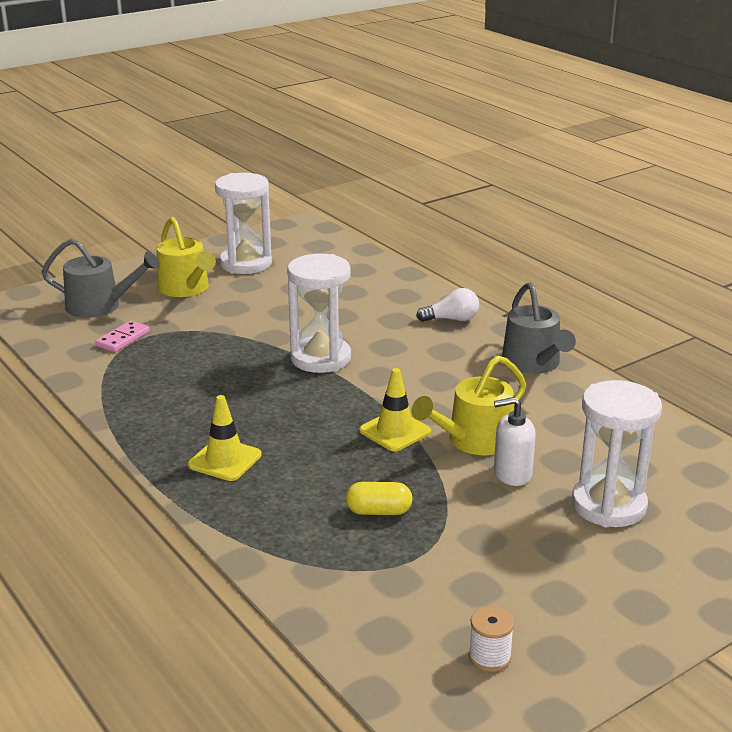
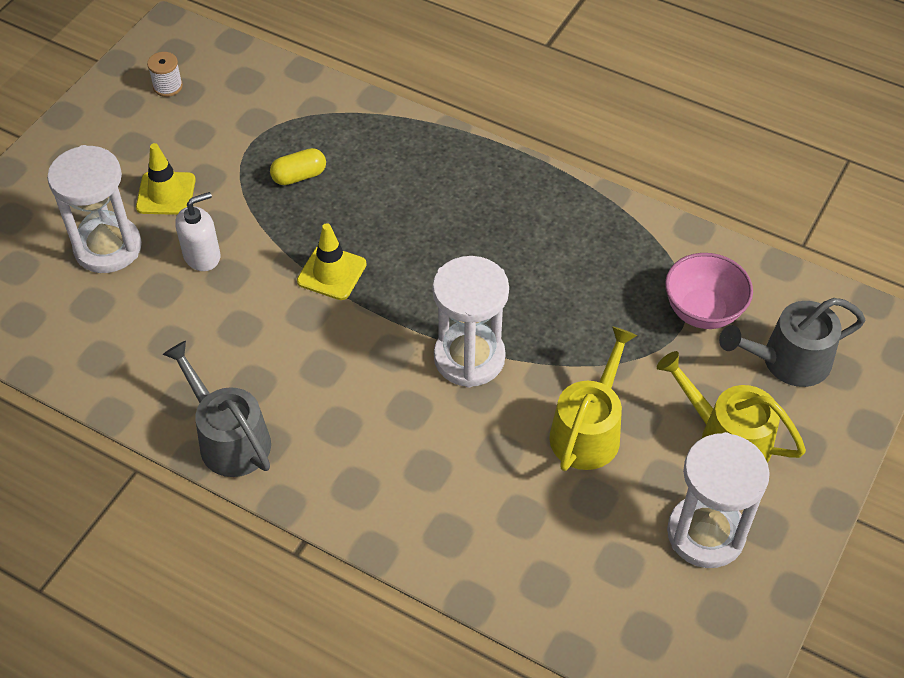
camera: 155 degrees right, 25 degrees up
(123, 339) = (702, 311): pink domino -> pink bowl
(225, 460) = (460, 185): yellow traffic cone -> yellow traffic cone (166, 193)
(451, 319) = (360, 498): white light bulb -> none
(474, 440) = (251, 287): yellow watering can -> yellow watering can (588, 431)

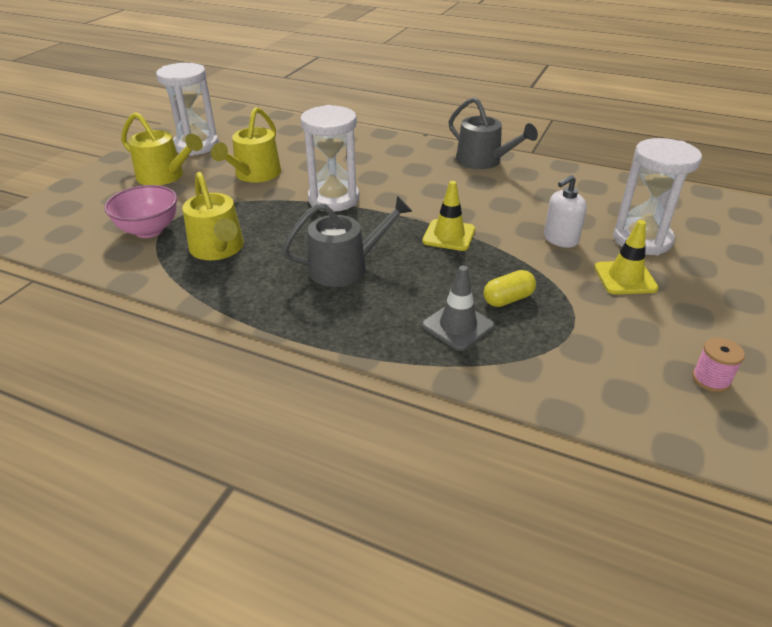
camera: 175 degrees right, 15 degrees down
(168, 86) = (710, 379): white spool -> pink spool
(358, 150) = (458, 326): none -> grey traffic cone
(607, 271) = (218, 249): none -> yellow watering can
(788, 361) = (98, 209): grey watering can -> grey watering can (345, 267)

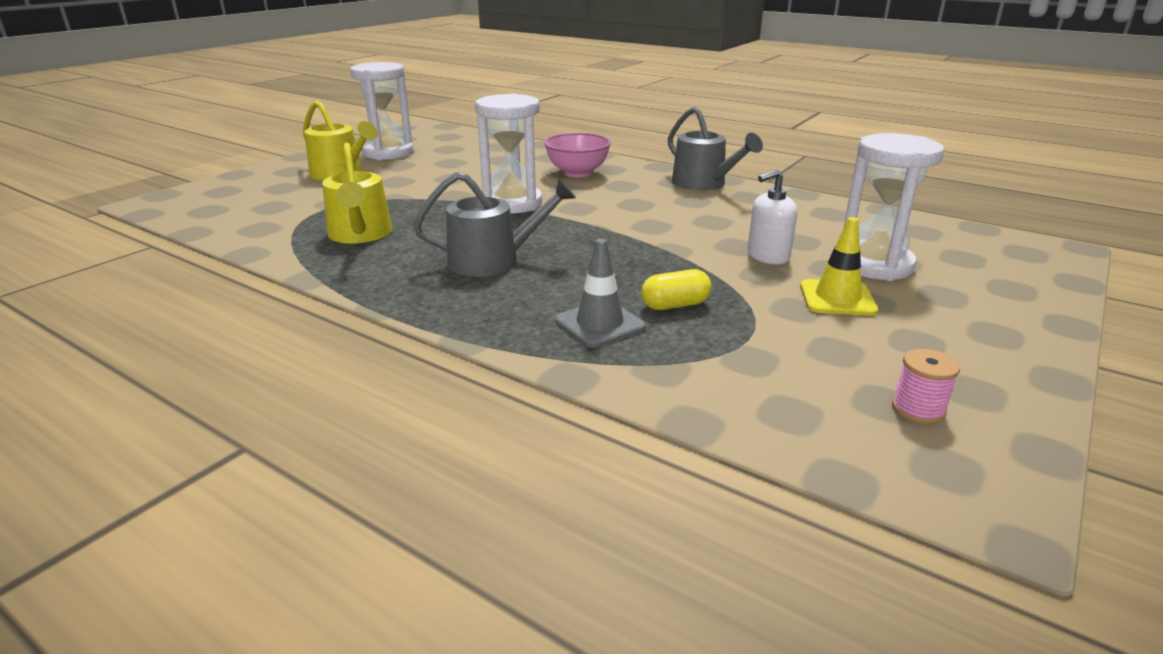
camera: 10 degrees right, 10 degrees down
(149, 230) = (296, 214): pink bowl -> pink bowl (577, 173)
(255, 174) = (437, 178): yellow watering can -> none
(449, 235) = (630, 243): yellow traffic cone -> none

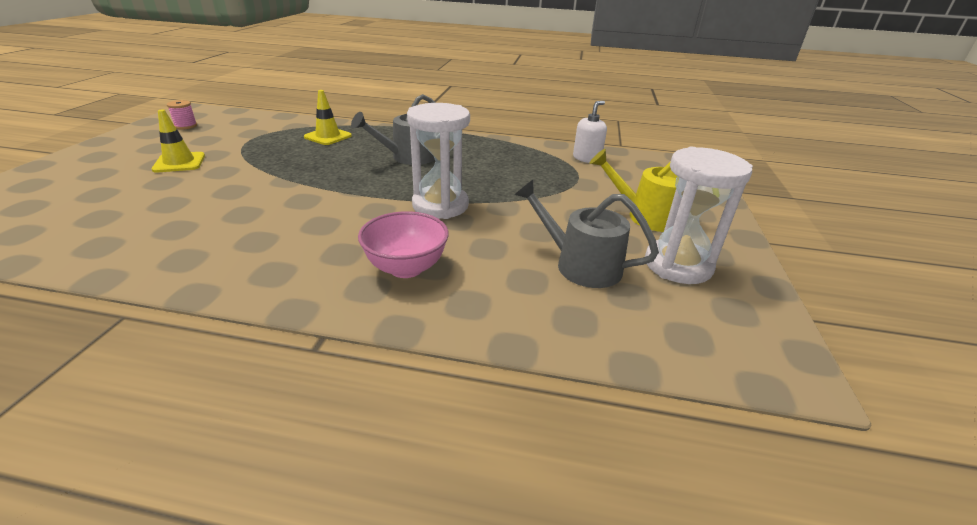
camera: 155 degrees right, 5 degrees up
(360, 234) = (515, 162): yellow watering can -> none
(600, 324) = (328, 136): grey traffic cone -> yellow traffic cone
(675, 305) = (287, 148): yellow capsule -> none
(703, 183) = (233, 276): grey watering can -> grey watering can (581, 265)
(767, 256) = (209, 185): white soap dispenser -> white soap dispenser (587, 158)
(874, 265) = (122, 189): white hourglass -> none

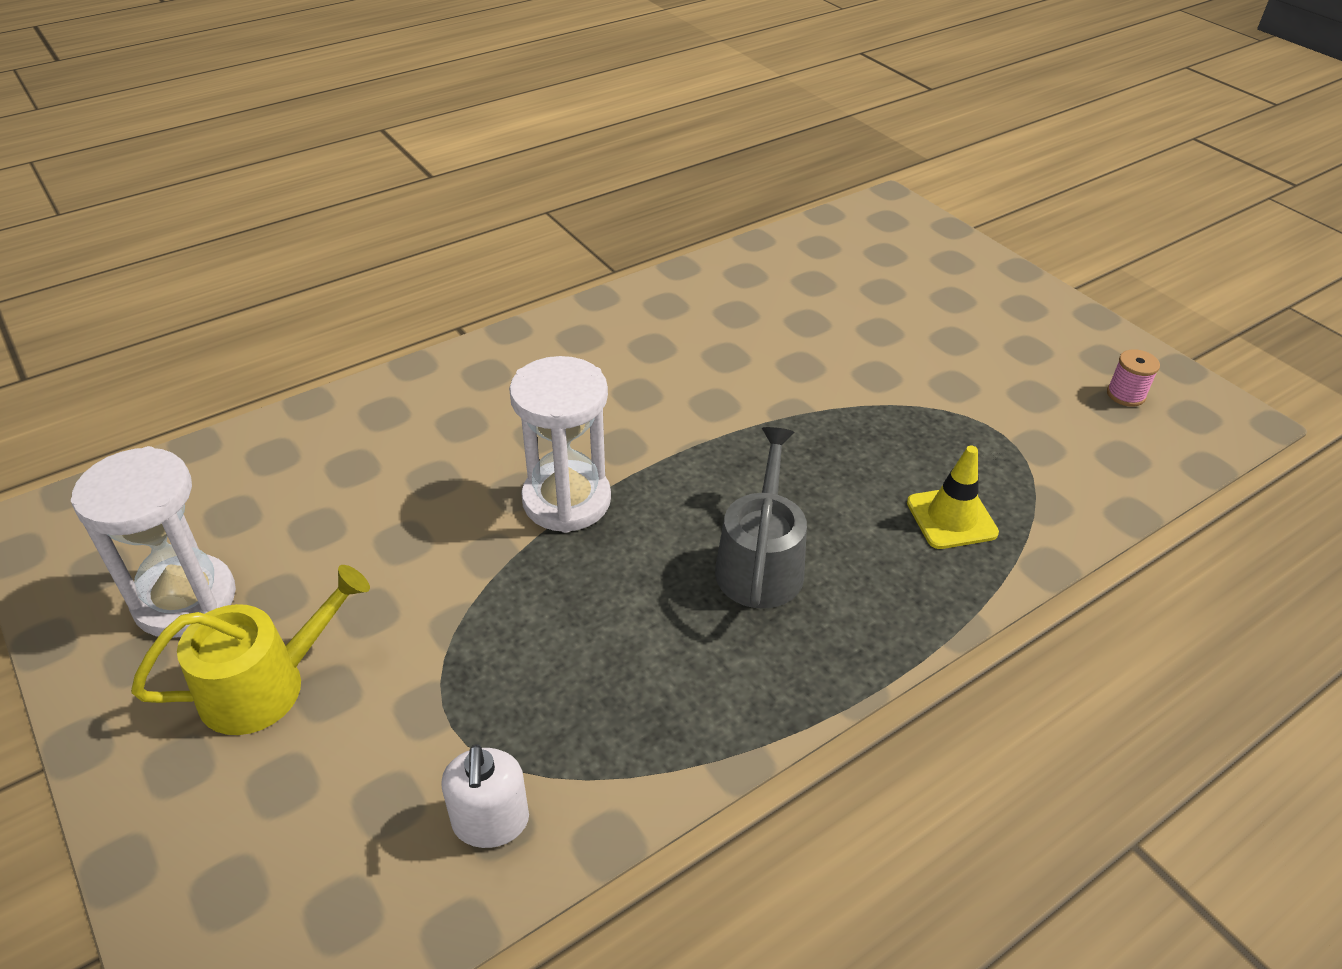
camera: 135 degrees right, 10 degrees up
(179, 163) = (942, 354): yellow traffic cone -> none
(406, 268) = (482, 407): pink bowl -> none
(581, 265) = (309, 521): grey watering can -> none

